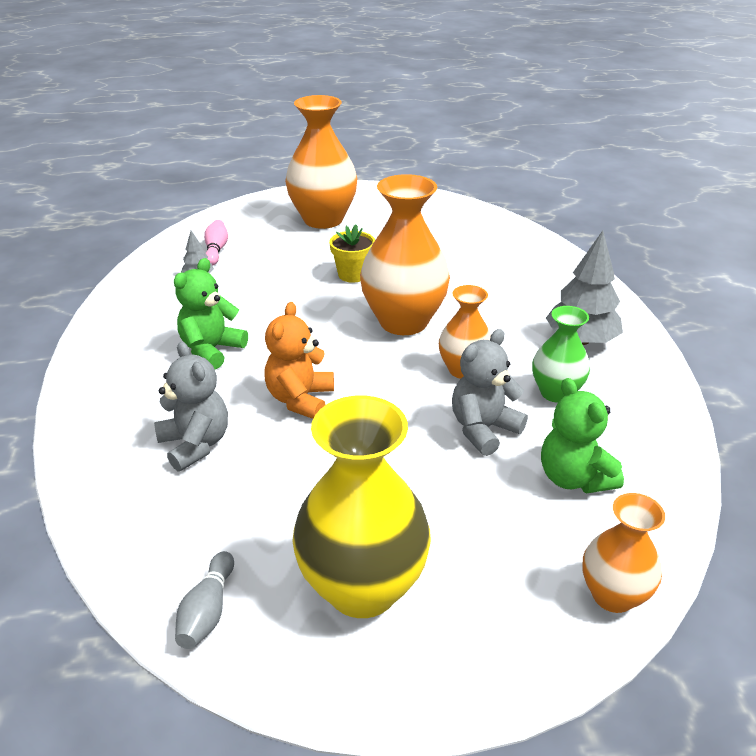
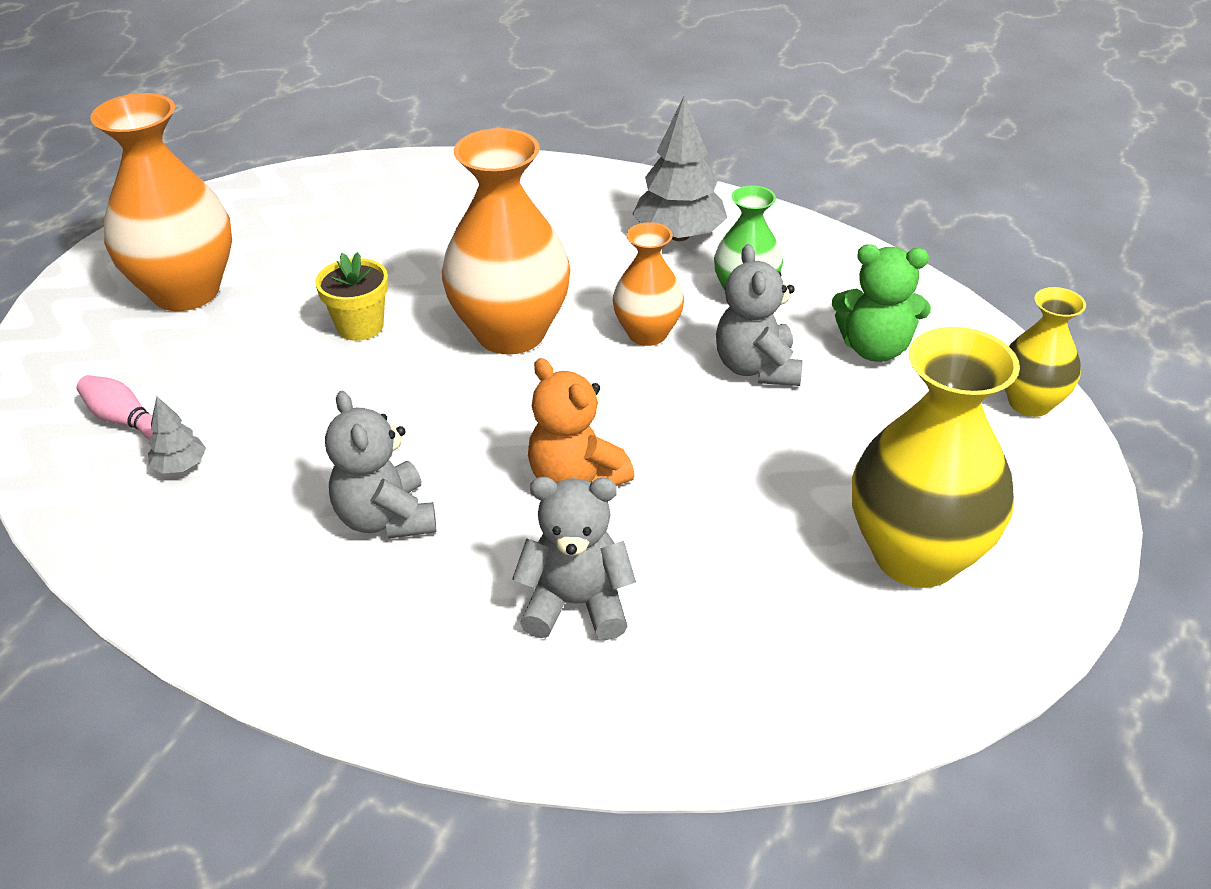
camera: 55 degrees left, 5 degrees up
(208, 611) = (869, 690): grey bowling pin -> none
(211, 350) = (386, 518): green teddy bear -> grey teddy bear
(613, 595) = (1029, 403): orange vase -> yellow vase

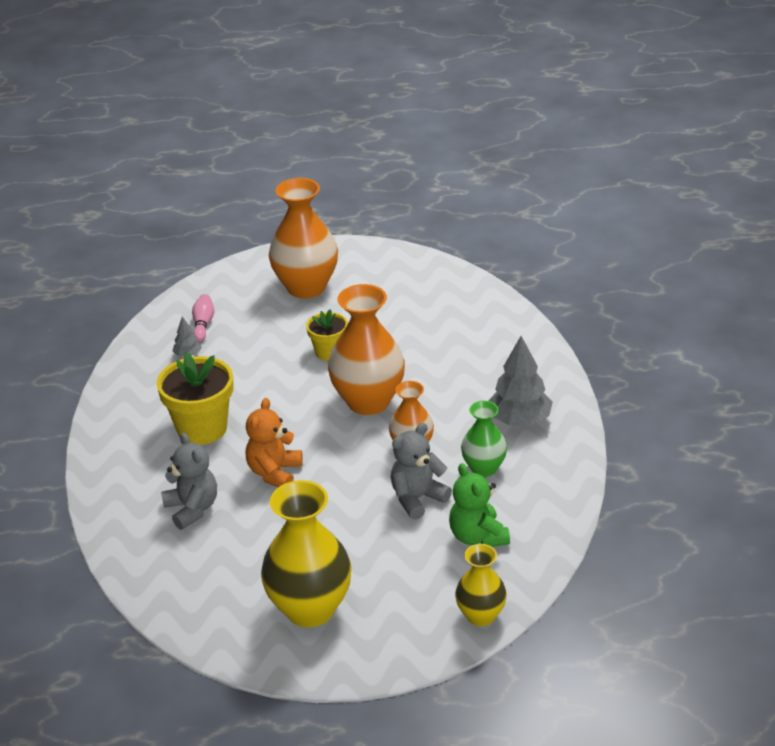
camera: 60 degrees right, 5 degrees down
(386, 518) = (202, 428): grey teddy bear -> yellow flower pot

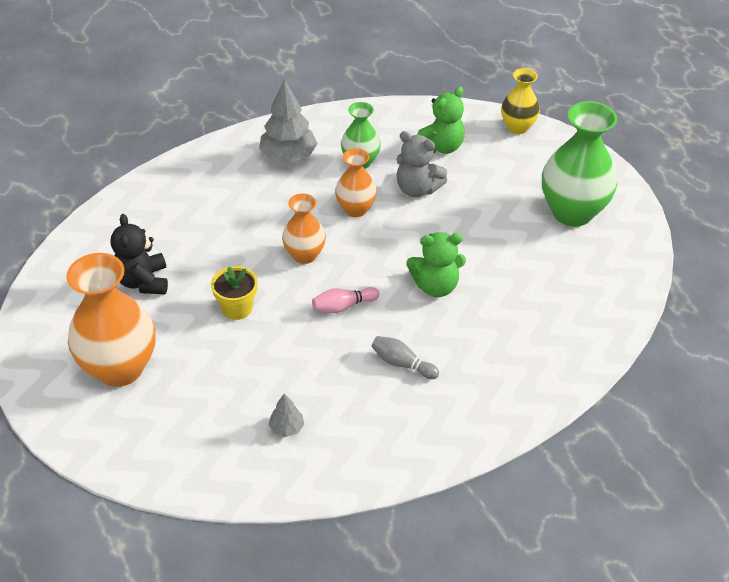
camera: 115 degrees left, 10 degrees up
(192, 509) = (513, 325): grey teddy bear -> none
(202, 428) = (402, 364): yellow flower pot -> grey bowling pin
(203, 324) = (223, 438): pink bowling pin -> pink bowling pin (343, 306)
(274, 473) = (435, 286): orange teddy bear -> green teddy bear
(310, 609) = (572, 212): yellow vase -> green vase
(368, 401) = (304, 255): orange vase -> orange vase, size x0.57
(393, 309) = (143, 281): none -> black teddy bear

